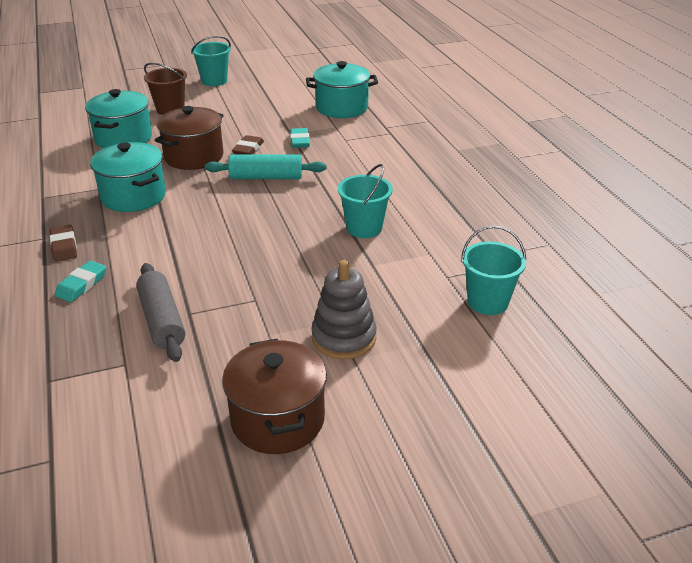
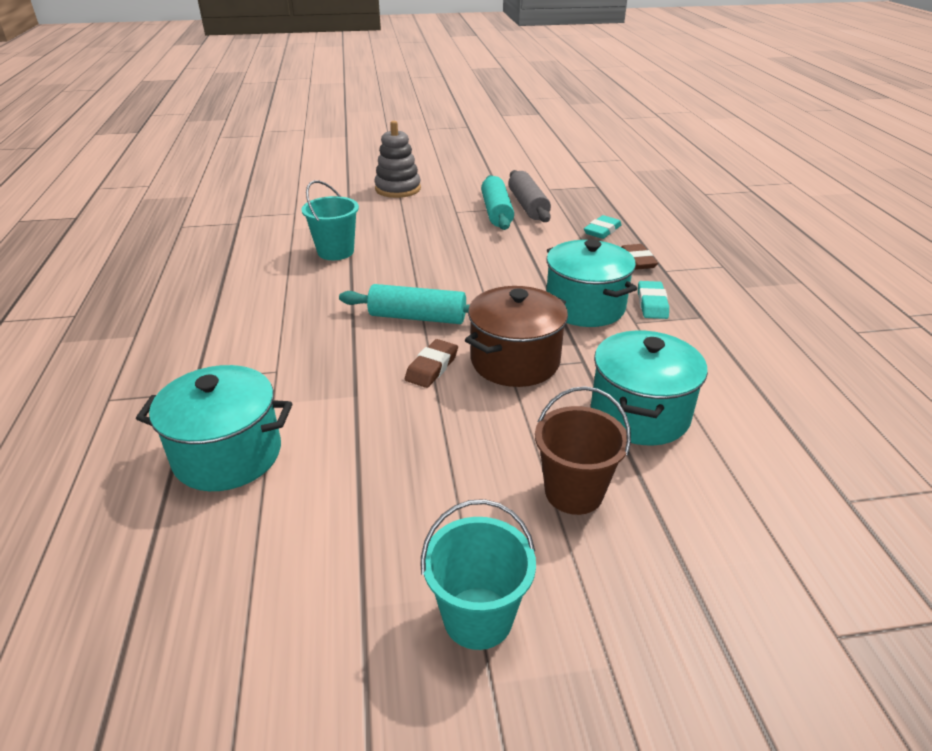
camera: 170 degrees left, 0 degrees up
(204, 304) = (496, 212): none -> turquoise rolling pin
(278, 419) = (453, 164): brown pot -> none
(300, 141) = (347, 375): turquoise eraser -> turquoise eraser (652, 304)
(487, 302) = (280, 197): turquoise bucket -> none

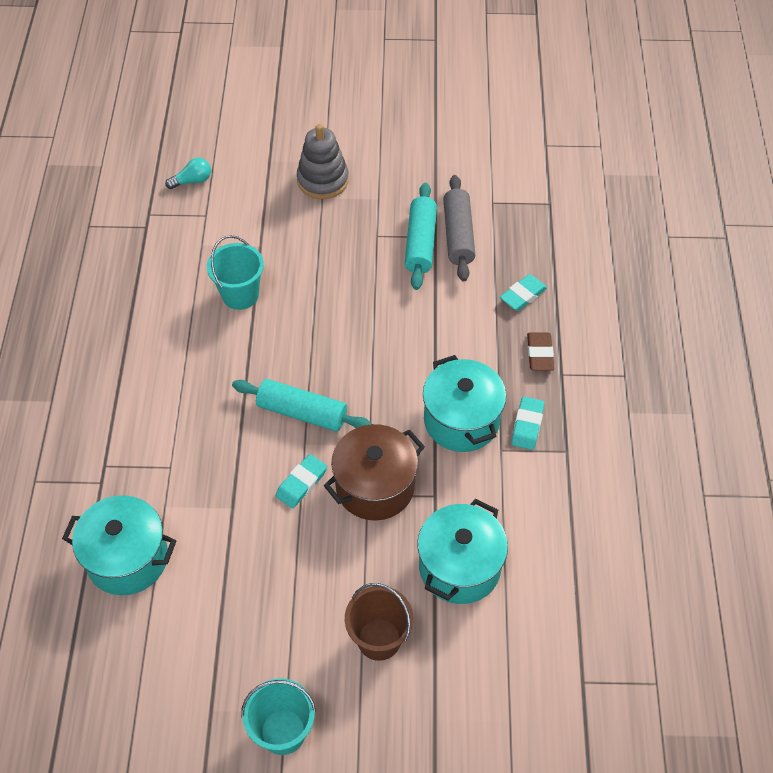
camera: 10 degrees right, 20 degrees up
(280, 197) = (192, 181): none -> turquoise light bulb
(432, 367) = (301, 483): brown eraser -> turquoise eraser

